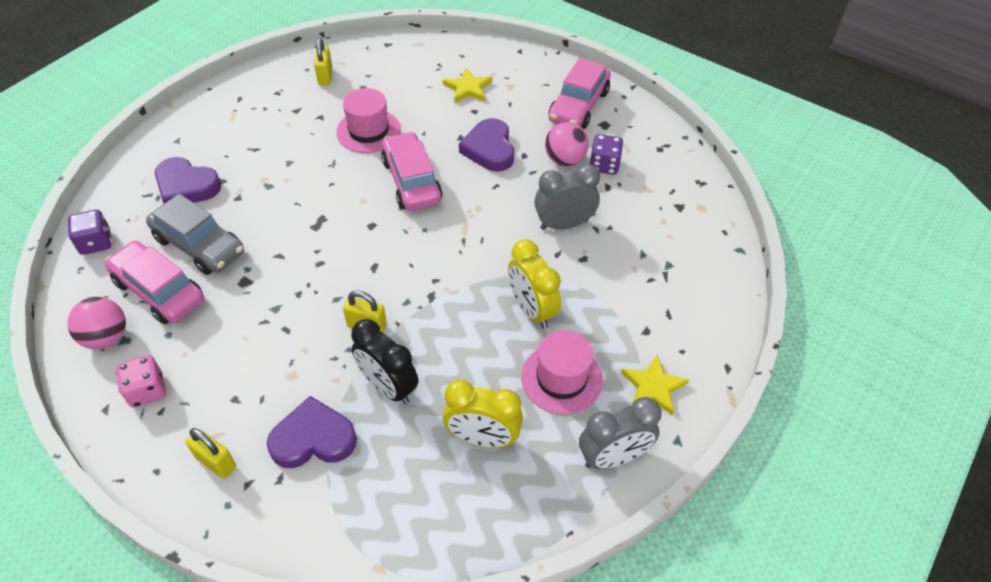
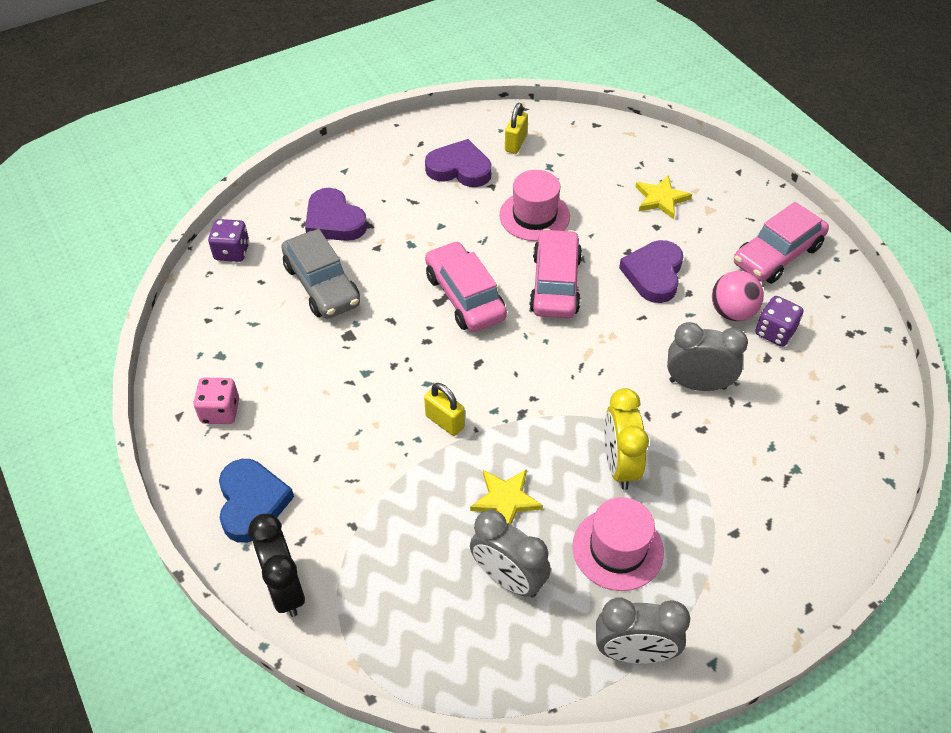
camera: 25 degrees right, 0 degrees up
(106, 337) = (205, 347): pink ball -> none
(159, 291) = (268, 318): pink car -> pink car (465, 296)
(216, 462) = (252, 502): yellow padlock -> blue heart
(313, 438) = (347, 515): purple heart -> purple heart (459, 169)
(388, 387) = (439, 491): black clock -> black clock (285, 589)
(482, 438) = (508, 578): yellow clock -> grey clock
(653, 387) = (713, 596): yellow star -> yellow star (506, 499)

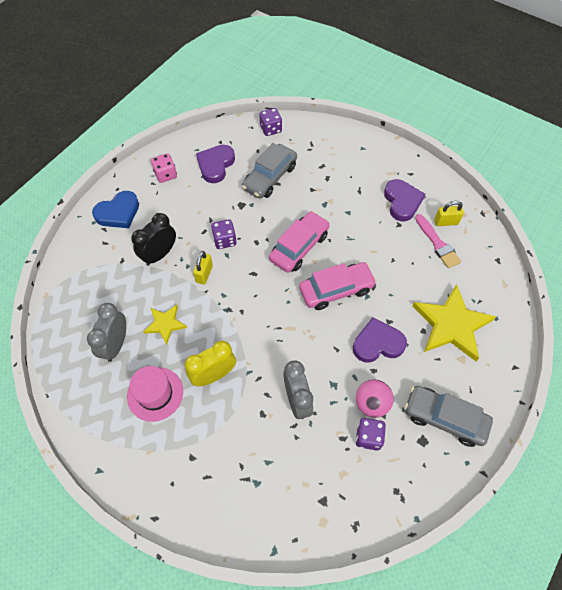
camera: 65 degrees right, 10 degrees up
(285, 589) = (76, 248): black clock -> black clock (159, 254)
(334, 221) = (320, 161): purple heart -> purple heart (215, 165)
(400, 377) = (224, 240): none -> purple dice
(534, 216) = (387, 257): pink hat -> none
(542, 163) = (437, 243): none -> pink brush
(634, 652) = (92, 425): grey clock -> none
(661, 199) = (451, 325): yellow star -> yellow star, size x1.90
(777, 255) = (444, 418): pink car -> grey car

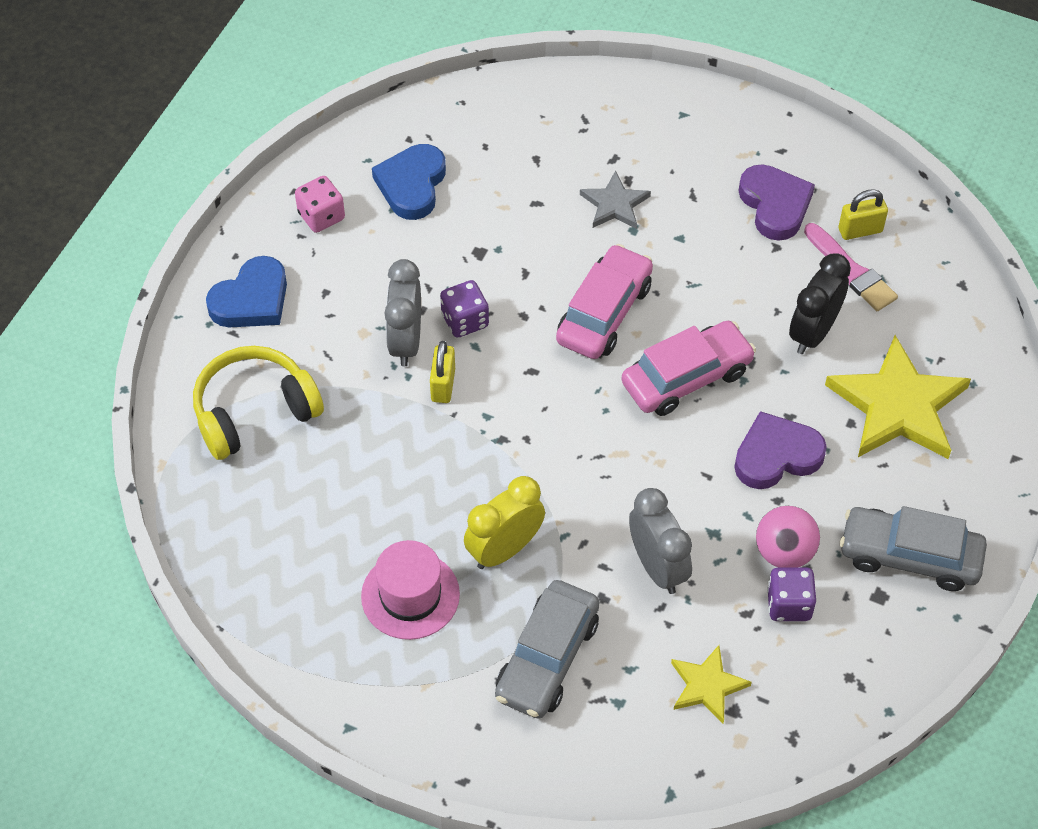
camera: 10 degrees left, 5 degrees down
(102, 273) = (254, 412): none -> yellow headphones
(116, 344) = (317, 527): grey clock -> grey clock (406, 341)
(159, 254) = (351, 363): black clock -> black clock (813, 332)
(165, 324) = (396, 480): yellow star -> yellow star (707, 686)
(215, 165) = (412, 185): purple heart -> blue heart
(269, 177) = (520, 194): grey car -> grey car (547, 658)
(270, 129) = (500, 101): purple dice -> none
(317, 189) = (614, 204): none -> grey star

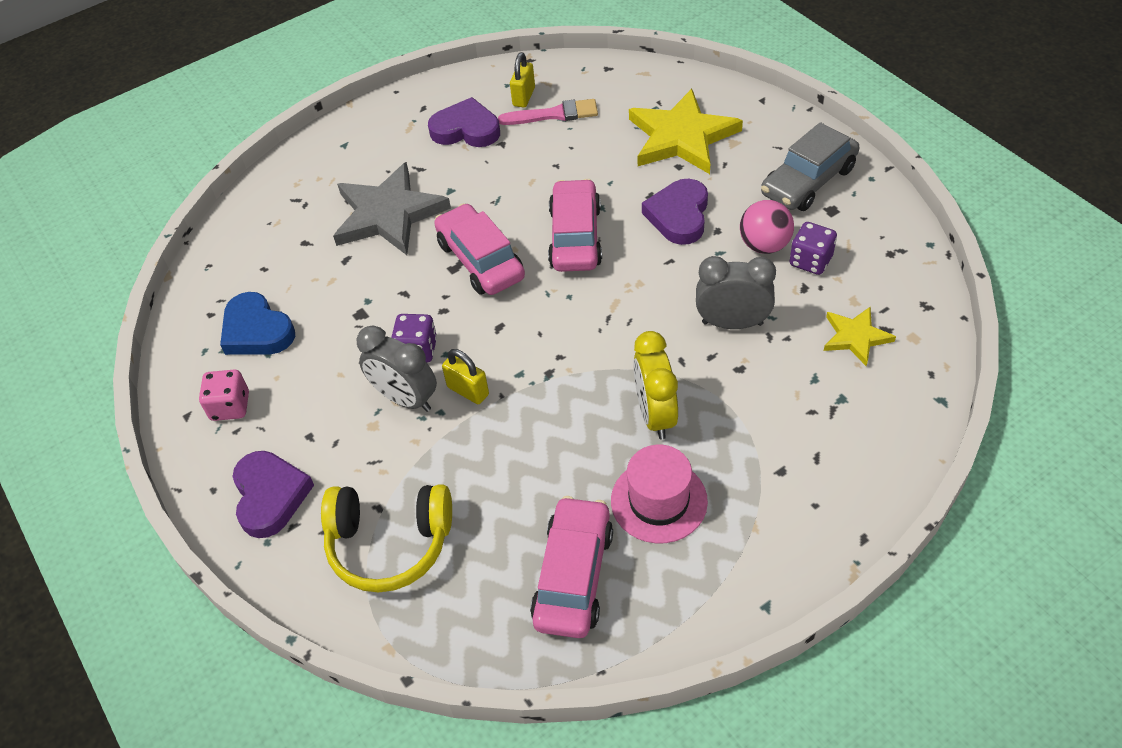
camera: 55 degrees left, 5 degrees down
(251, 300) = (270, 496): blue heart -> purple heart
(254, 412) = (390, 544): yellow headphones -> yellow headphones turned 90 degrees counterclockwise
(298, 564) = (573, 576): none -> pink car
(547, 658) = (775, 429): grey car -> none
(614, 204) = (388, 214): grey star -> grey star, size x1.90
(813, 332) = (589, 154): black clock -> none

